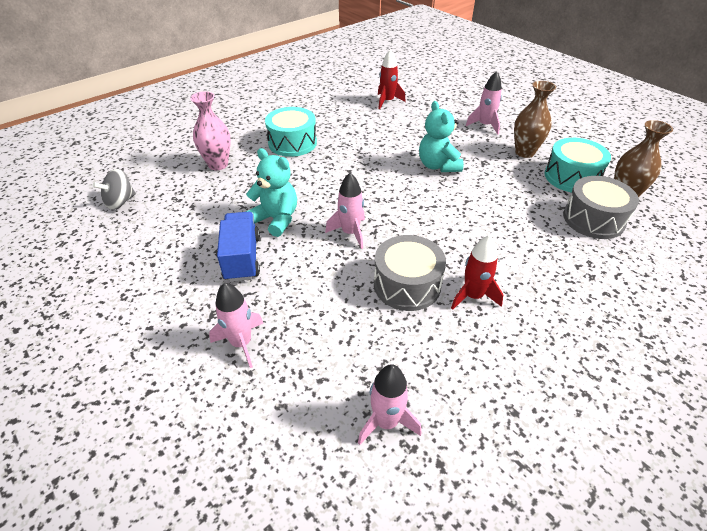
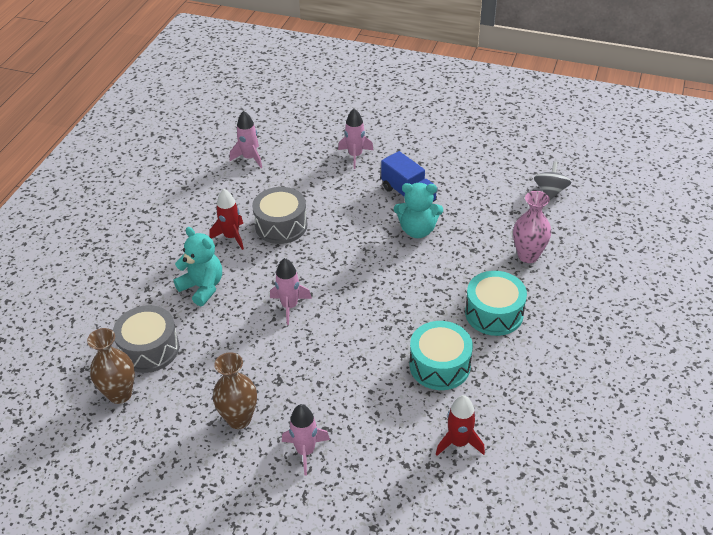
camera: 150 degrees right, 0 degrees up
(350, 233) = (350, 244): pink rocket -> pink rocket (289, 306)
(438, 166) = (324, 351): turquoise teddy bear -> turquoise teddy bear (202, 287)
(571, 177) = (177, 400): turquoise drum -> turquoise drum (439, 365)

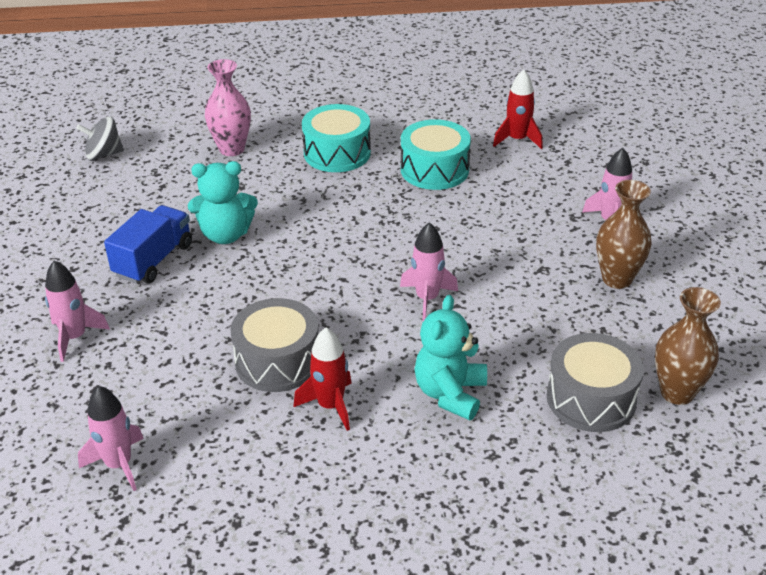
camera: 115 degrees left, 5 degrees down
(417, 230) = (225, 235): turquoise teddy bear -> turquoise teddy bear turned 105 degrees clockwise

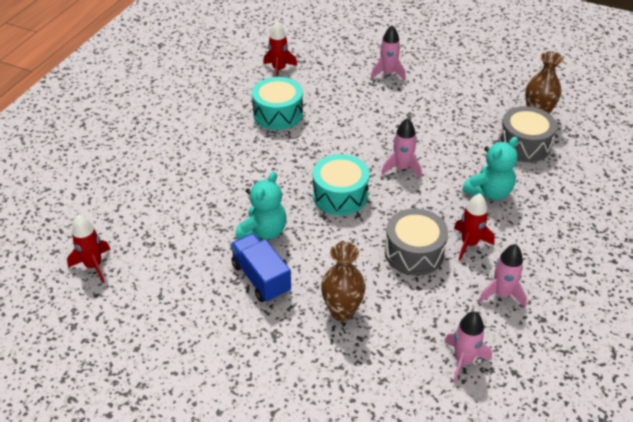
camera: 60 degrees left, 5 degrees up
(75, 337) = (317, 348): pink rocket -> pink rocket (502, 294)
(103, 154) = (94, 265): grey spinning top -> red rocket
(232, 149) = (160, 194): pink vase -> none
(337, 153) = (218, 146): turquoise drum -> turquoise drum (340, 195)
(450, 393) = (489, 192): turquoise teddy bear -> turquoise teddy bear turned 90 degrees counterclockwise
(617, 279) = (438, 94): brown vase -> brown vase (342, 311)

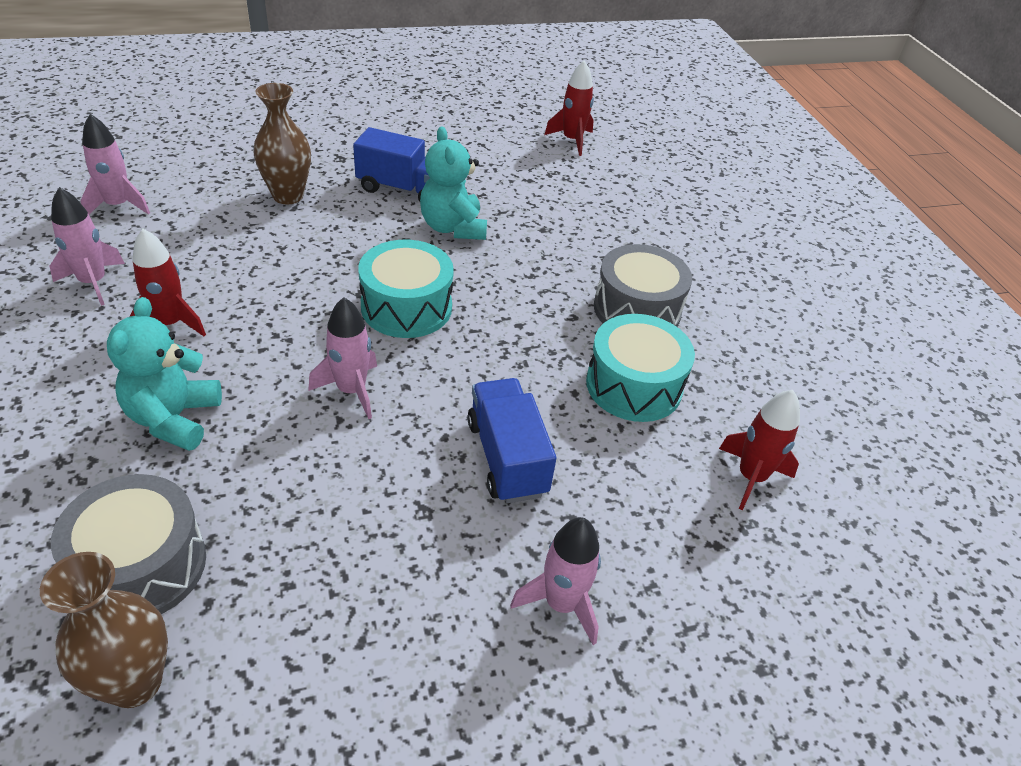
camera: 135 degrees right, 0 degrees up
(361, 115) = (507, 457): none -> blue truck
(414, 252) = (245, 281): grey drum -> grey drum (637, 310)

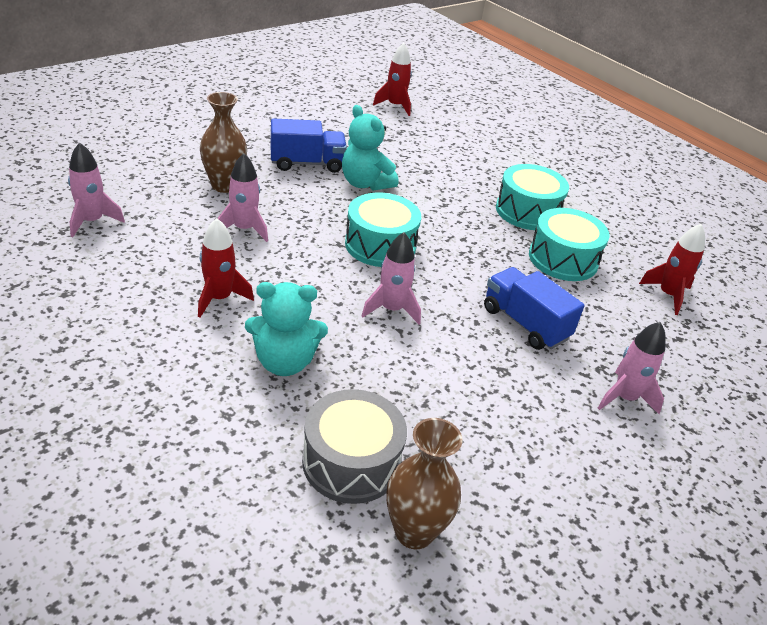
camera: 25 degrees left, 5 degrees down
(93, 282) = (128, 284): pink rocket -> pink rocket (244, 229)
(174, 418) = (284, 362): turquoise teddy bear -> turquoise teddy bear turned 75 degrees counterclockwise
(637, 310) = (527, 211): grey drum -> turquoise drum

